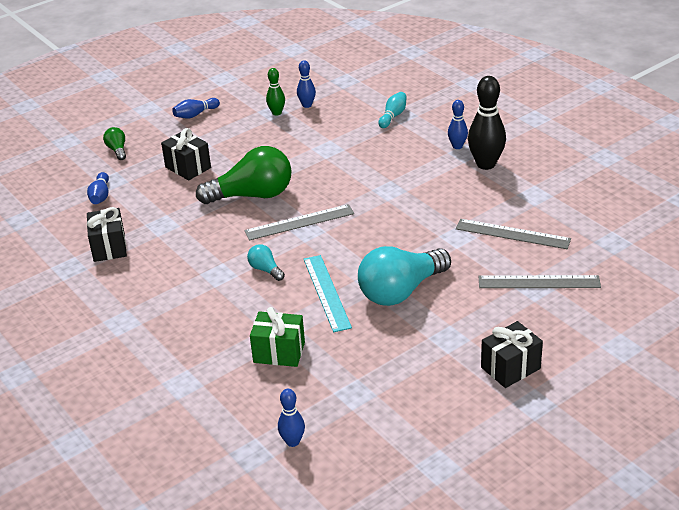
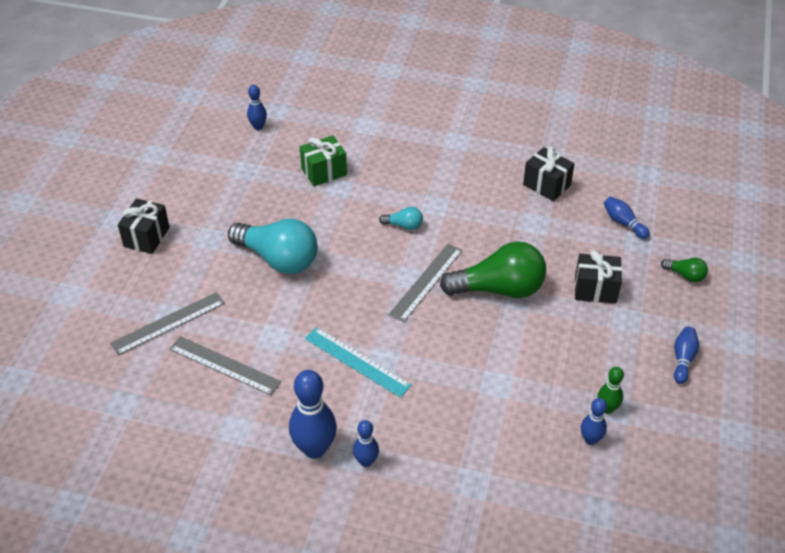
camera: 140 degrees right, 10 degrees up
(252, 195) = (499, 289): green light bulb -> green light bulb turned 135 degrees counterclockwise
(326, 292) = (336, 230): turquoise ruler -> turquoise ruler (357, 361)
(393, 116) = (479, 474): turquoise bowling pin -> none
(401, 291) = (278, 259): turquoise light bulb -> turquoise light bulb turned 105 degrees clockwise
(486, 164) = (314, 448): black bowling pin -> blue bowling pin
(512, 234) = (224, 365): grey ruler -> grey ruler turned 45 degrees clockwise

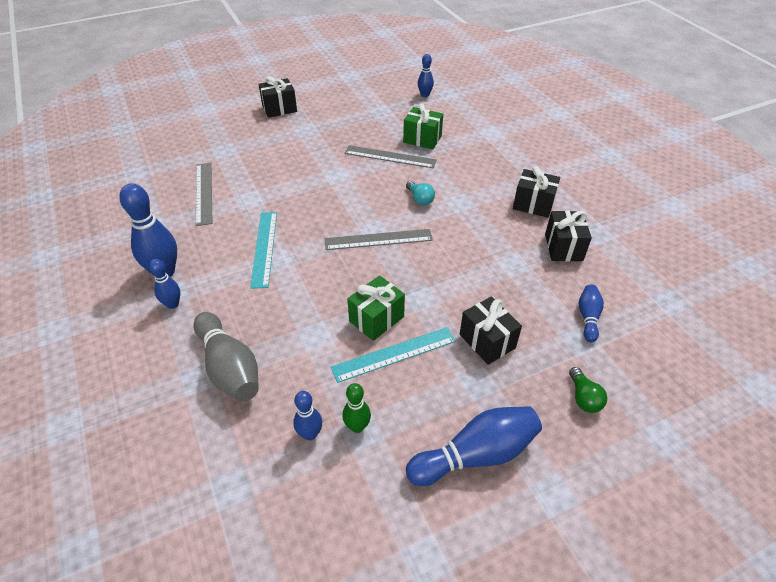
camera: 50 degrees right, 0 degrees up
(168, 323) = (218, 153): grey ruler -> grey ruler (390, 157)
(278, 259) = (320, 164): turquoise light bulb -> none
(481, 456) = (229, 368): none -> grey bowling pin
(484, 167) = (533, 204): none -> black gift
(499, 289) = (417, 282): green light bulb -> none
(515, 337) = (376, 319): none -> green gift
(559, 348) = (394, 354): none -> turquoise ruler
(683, 359) = (476, 455): blue bowling pin -> blue bowling pin, size x1.82

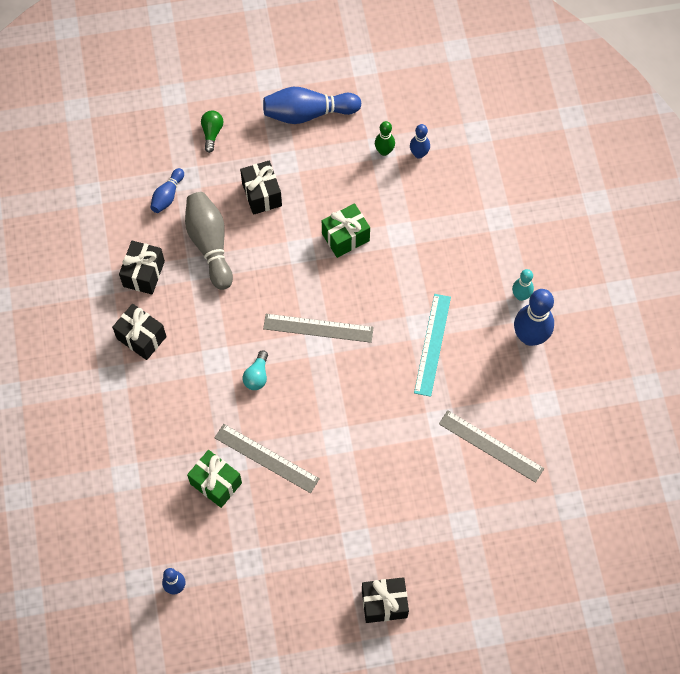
camera: 165 degrees left, 20 degrees up
(173, 304) = (521, 295): blue bowling pin -> turquoise bowling pin
(204, 193) = (491, 446): grey ruler -> grey ruler turned 60 degrees counterclockwise
(229, 368) = (473, 220): grey bowling pin -> grey bowling pin (210, 244)
(394, 354) = (340, 201): turquoise ruler -> none
(420, 199) = (257, 376): turquoise light bulb -> turquoise light bulb turned 150 degrees counterclockwise

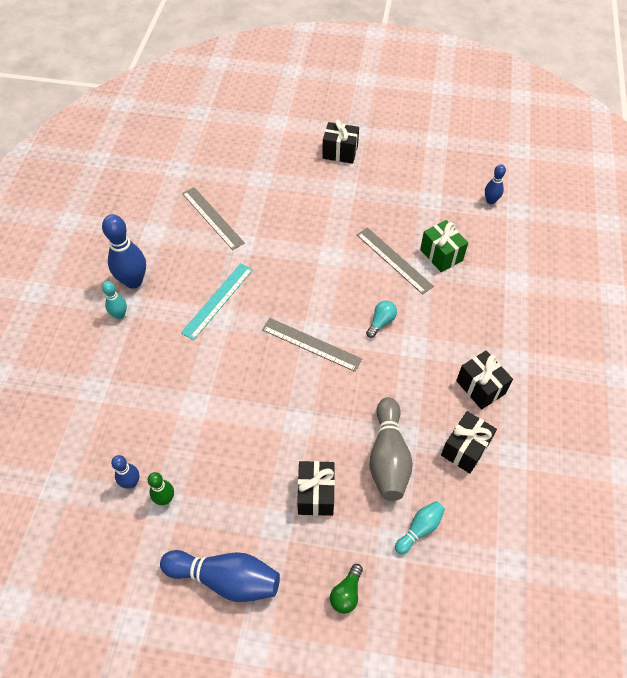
camera: 160 degrees left, 10 degrees down
(167, 196) = (419, 529): blue bowling pin -> turquoise bowling pin
(345, 237) = (249, 419): green gift -> none

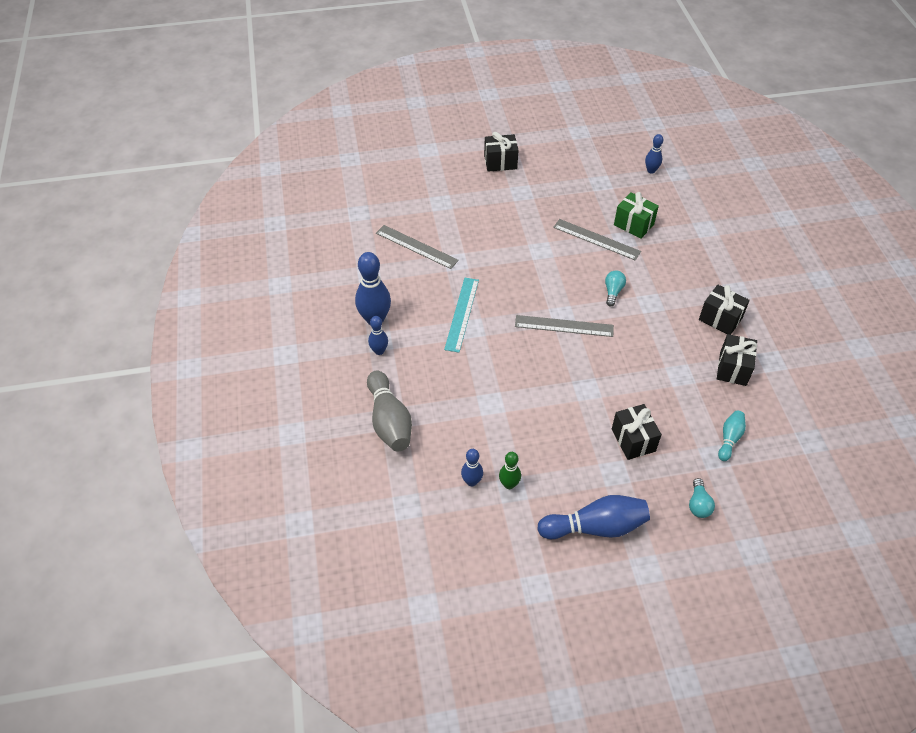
camera: 20 degrees left, 5 degrees down
(120, 315) = (379, 351): turquoise bowling pin -> blue bowling pin
(346, 593) = (698, 504): green light bulb -> turquoise light bulb
(388, 457) = (676, 394): grey bowling pin -> grey bowling pin (389, 421)

